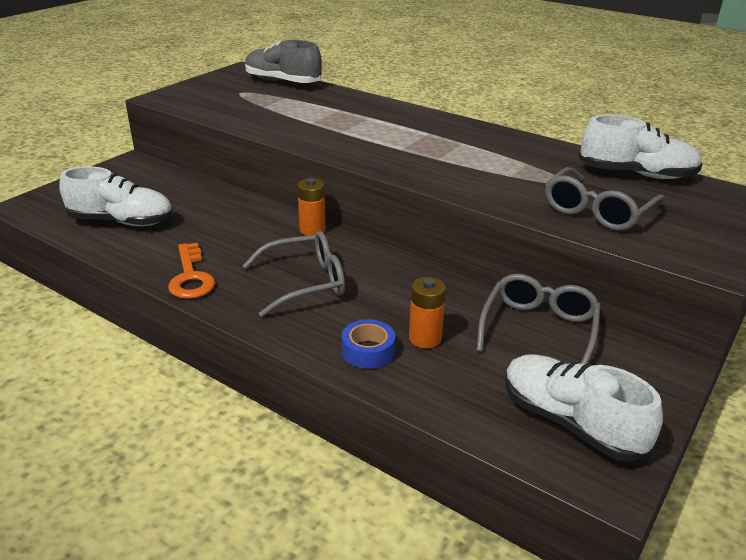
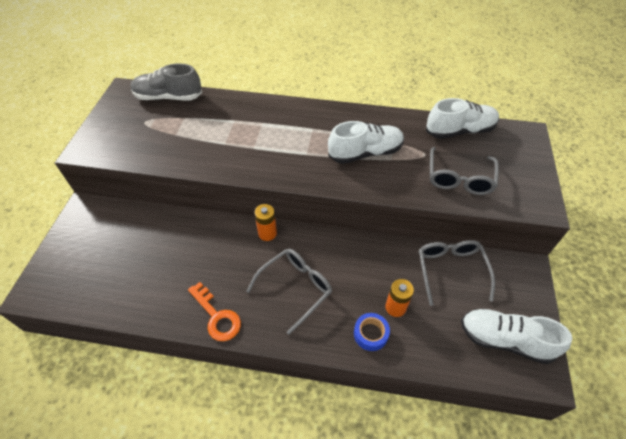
camera: 25 degrees left, 20 degrees up
(122, 221) = (125, 279): white shoe -> white shoe (365, 153)

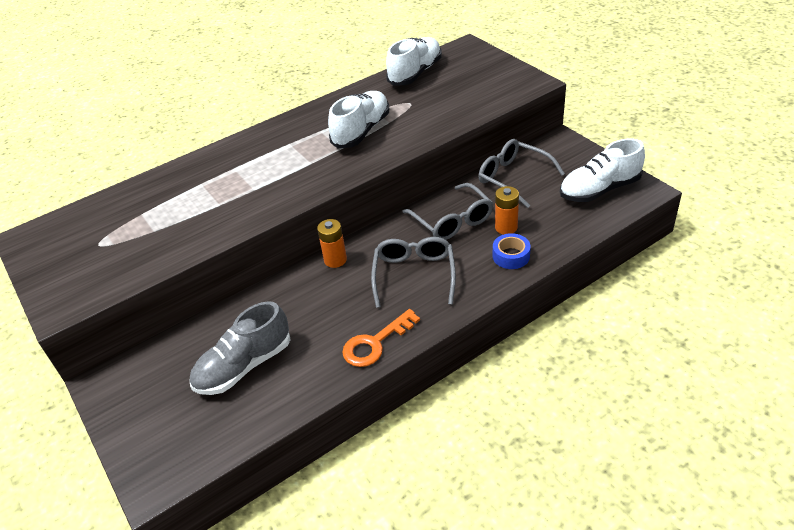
camera: 40 degrees left, 10 degrees down
(168, 97) = (94, 211): grey shoe -> grey shoe (244, 366)
(217, 316) = (375, 343): orange key -> orange key turned 135 degrees clockwise
(459, 178) = (457, 101): grey glasses -> grey glasses (452, 221)

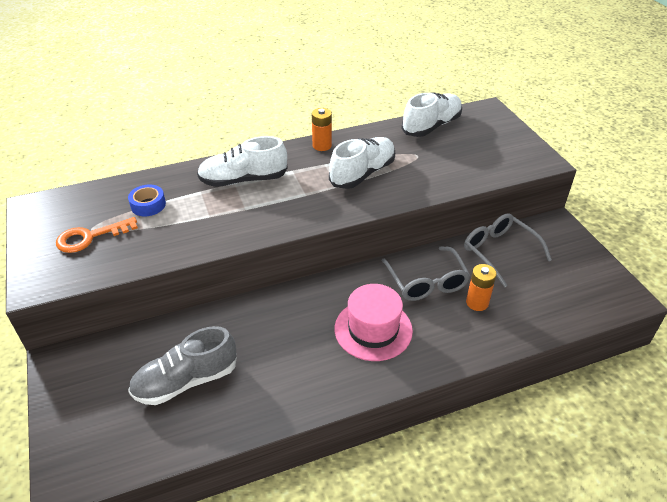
camera: 10 degrees right, 0 degrees up
(335, 260) = (304, 294): orange battery -> orange battery (322, 145)
(375, 343) = (314, 392): orange key -> orange key (90, 237)
(414, 275) = (373, 329): grey glasses -> pink hat
(511, 256) = (473, 334): blue tape -> blue tape (148, 205)
(599, 189) = (582, 286): white shoe -> white shoe (243, 180)

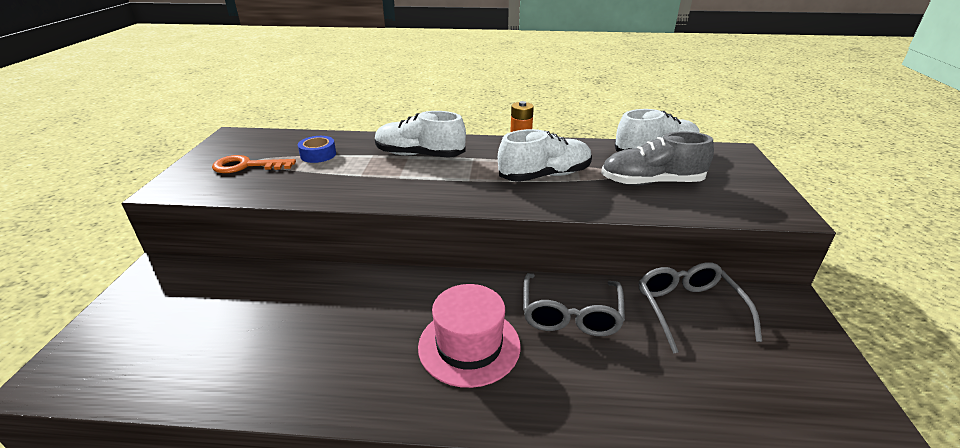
camera: 25 degrees right, 10 degrees down
(186, 381) = (236, 327): grey shoe -> grey shoe (651, 182)
(477, 302) = (623, 360): orange battery -> none

